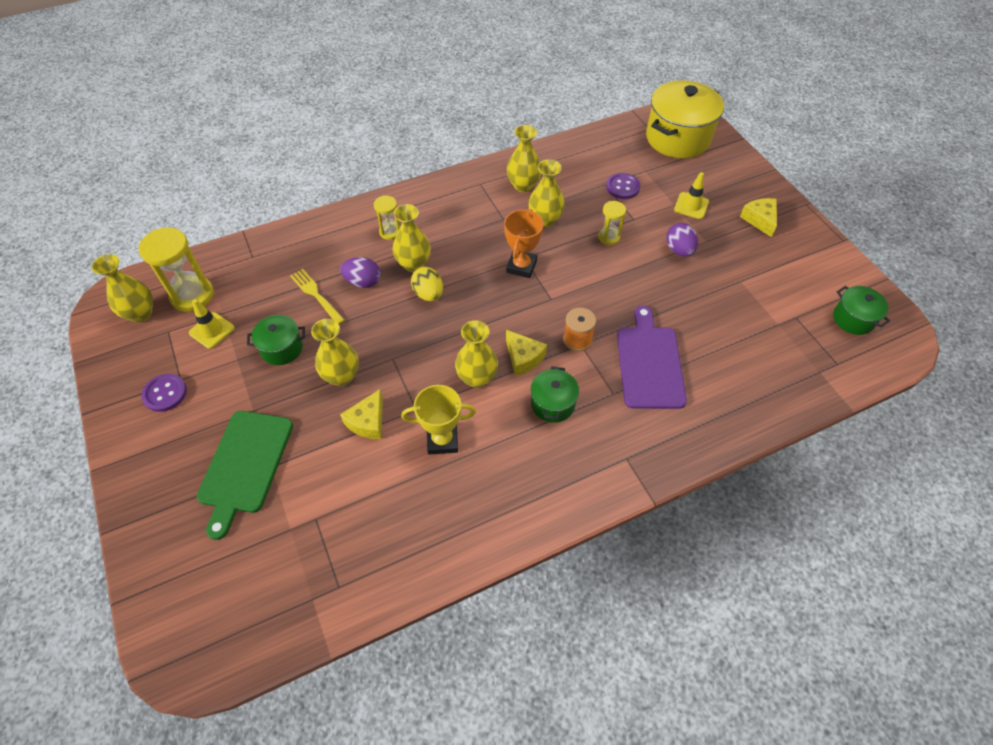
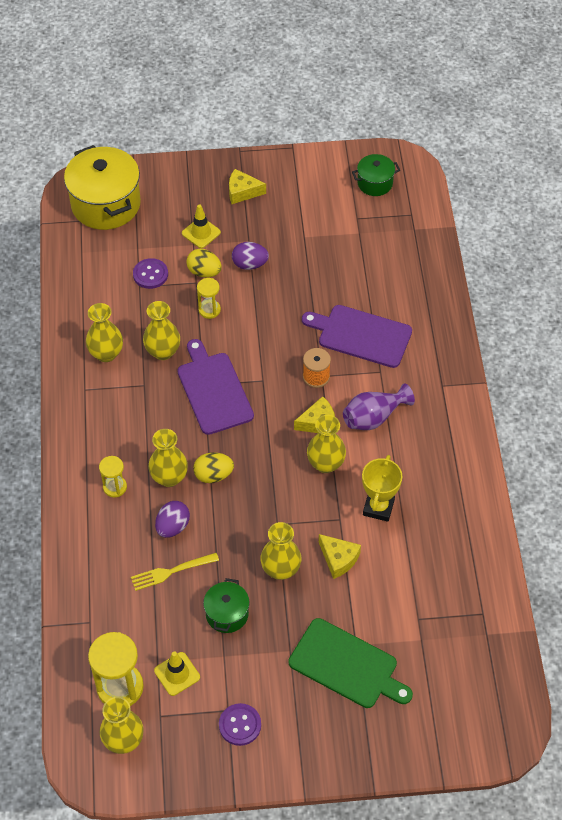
camera: 70 degrees left, 0 degrees up
(521, 266) = (213, 390): orange trophy -> purple cutting board
(552, 404) = (374, 417): green pot -> purple vase
(648, 221) = (204, 272): none -> yellow egg

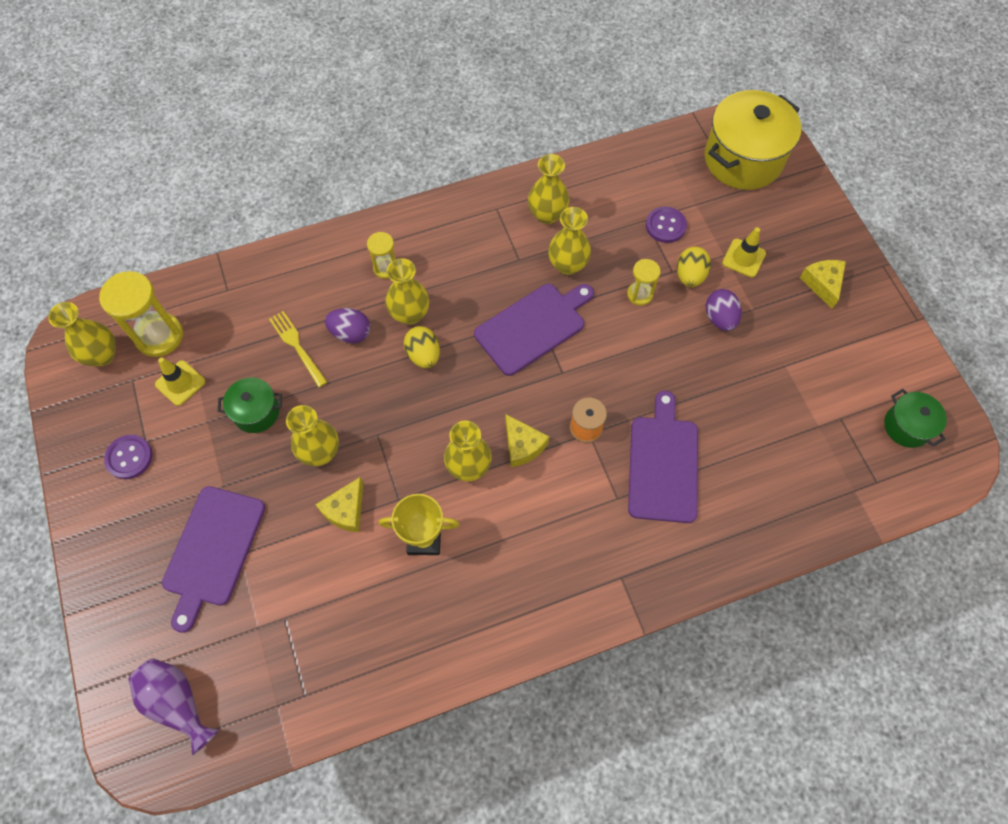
camera: 75 degrees right, 10 degrees up
(347, 665) = (213, 550): green cutting board -> purple cutting board
(374, 417) = (548, 505): purple vase -> purple vase (178, 702)

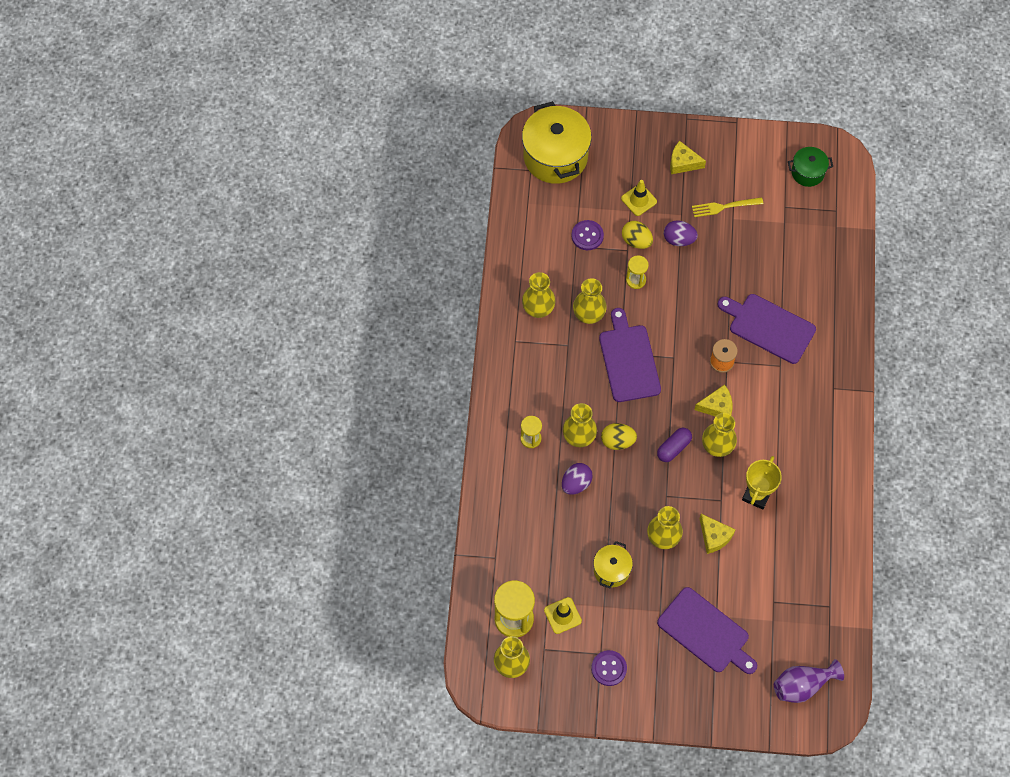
camera: 65 degrees left, 0 degrees up
(256, 412) = (611, 570): green pot -> yellow pot
(297, 346) = (569, 524): yellow fork -> yellow fork (724, 207)
(443, 418) = (673, 448): none -> purple capsule

